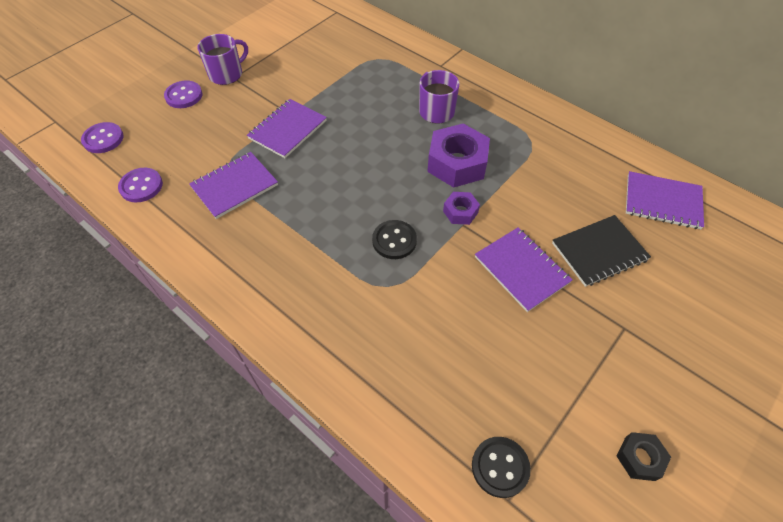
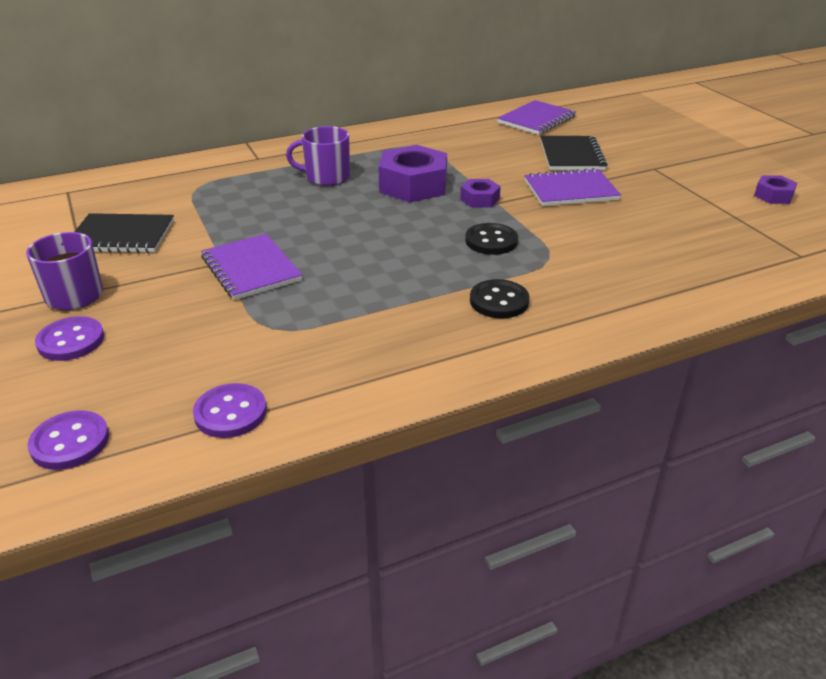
camera: 65 degrees left, 20 degrees down
(234, 186) = (314, 327): purple notebook -> none
(297, 59) = (121, 236): none -> black notebook
(500, 467) = (770, 251): black button -> black button (499, 301)
(640, 458) = (773, 196): black nut -> purple nut

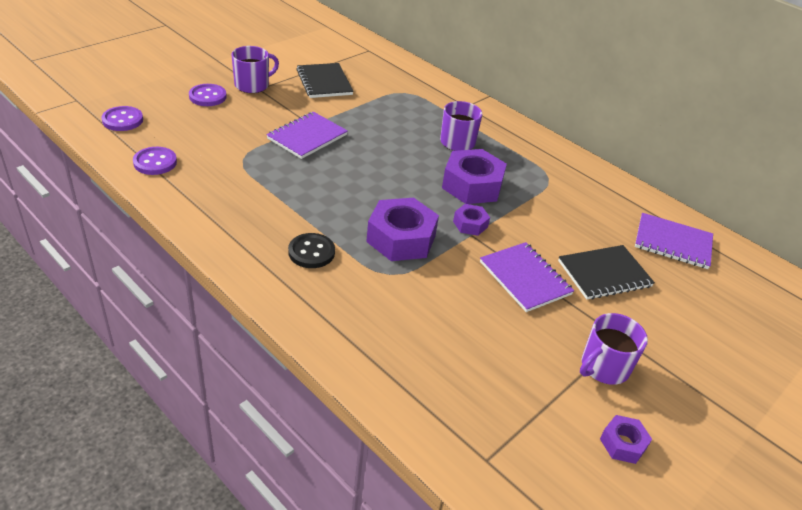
camera: 65 degrees right, 5 degrees up
(491, 241) = (401, 238): black button -> purple nut
(689, 183) = (603, 367): none -> purple mug

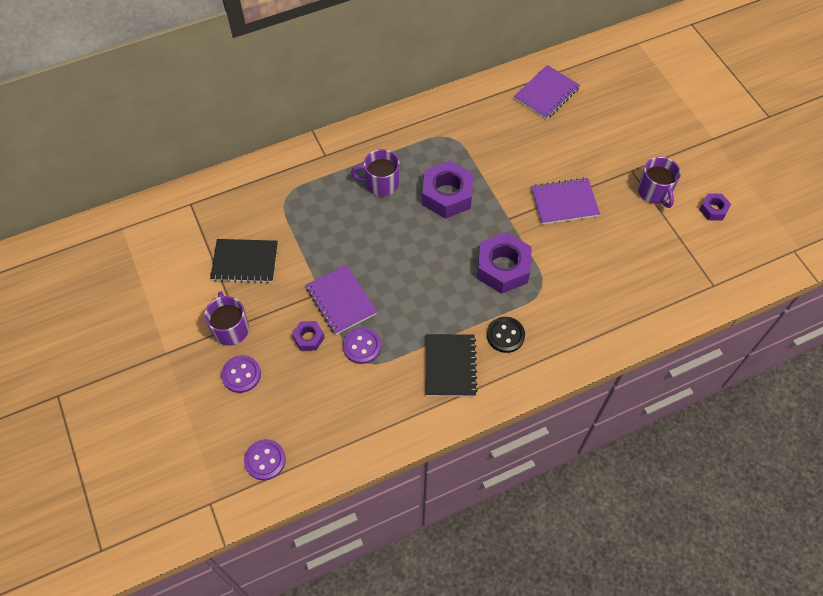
camera: 65 degrees left, 20 degrees up
(155, 162) = (349, 437): purple button -> purple button (362, 346)
(470, 224) = (496, 215): purple nut -> purple nut (309, 338)
(604, 274) = (570, 151): black notebook -> black notebook (450, 366)

